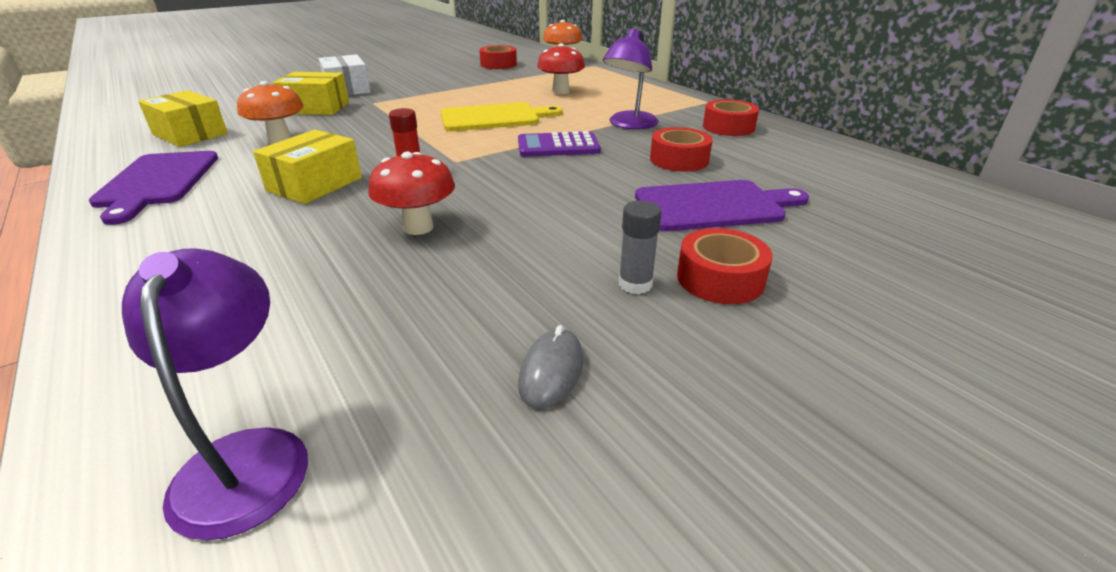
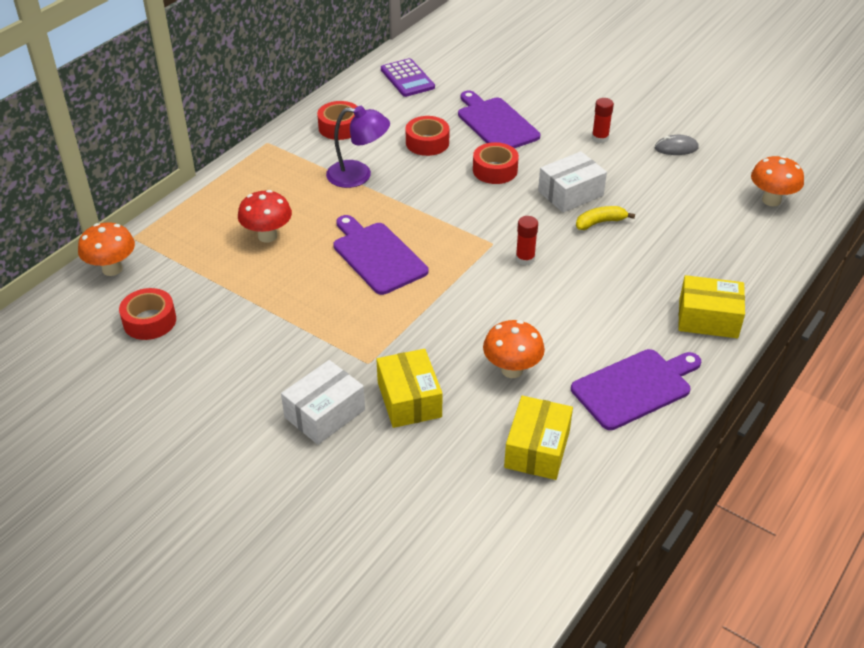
camera: 110 degrees left, 10 degrees up
(245, 456) = (771, 200): purple lamp -> orange mushroom
(315, 184) = (578, 296): yellow box -> yellow box (708, 318)
(418, 227) = (600, 222): red mushroom -> yellow banana
(494, 117) = (377, 256): yellow cutting board -> purple cutting board
(502, 222) = (570, 193): none -> white box
(558, 146) = (431, 201): purple calculator -> purple calculator (407, 78)
(635, 284) = (600, 138): grey glue stick -> red glue stick
(720, 279) = (577, 116): red tape -> red tape (495, 170)

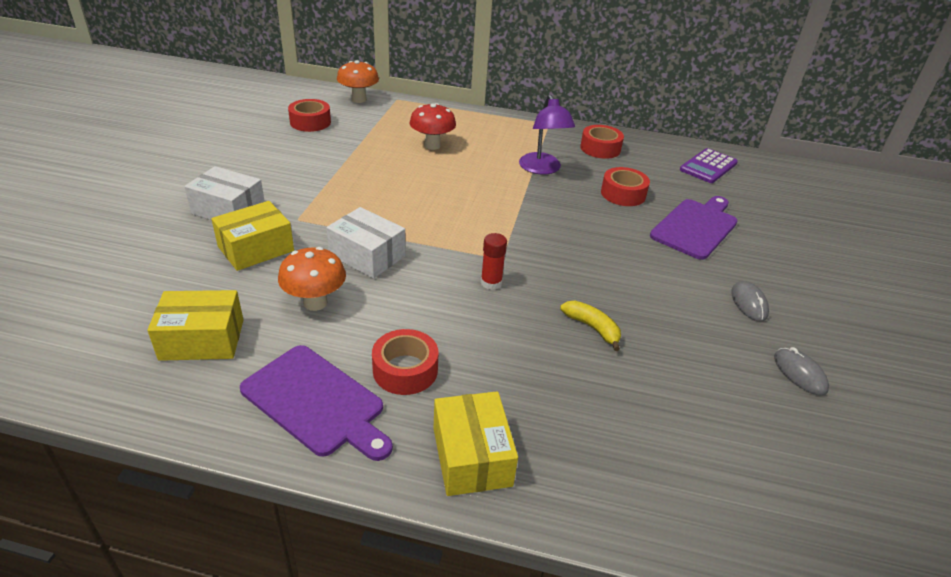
camera: 65 degrees right, 5 degrees down
(377, 256) = (440, 198): purple cutting board -> none
(495, 170) = (618, 239): red tape -> red tape (405, 370)
(570, 193) = (625, 297): white box -> white box (367, 256)
(600, 138) = (749, 303): red glue stick -> grey mouse
(771, 200) = (783, 499): orange mushroom -> none

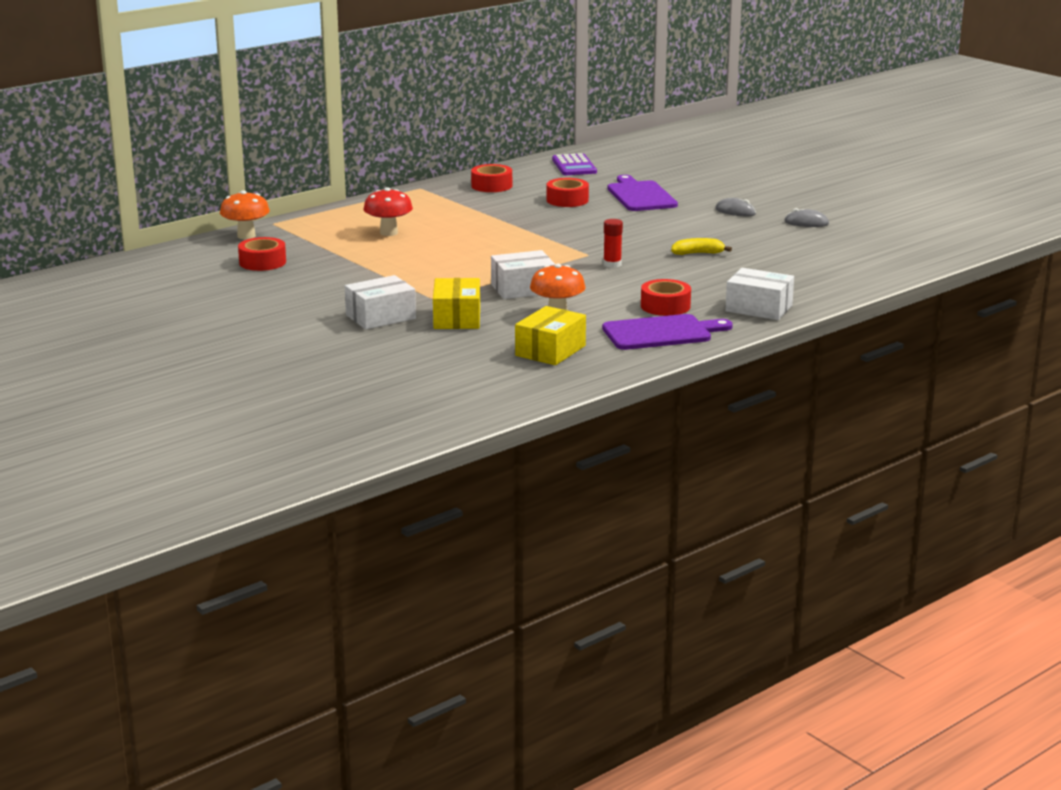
camera: 50 degrees left, 15 degrees down
(472, 456) = (759, 308): yellow box -> white box
(542, 169) = (491, 211): purple lamp -> none

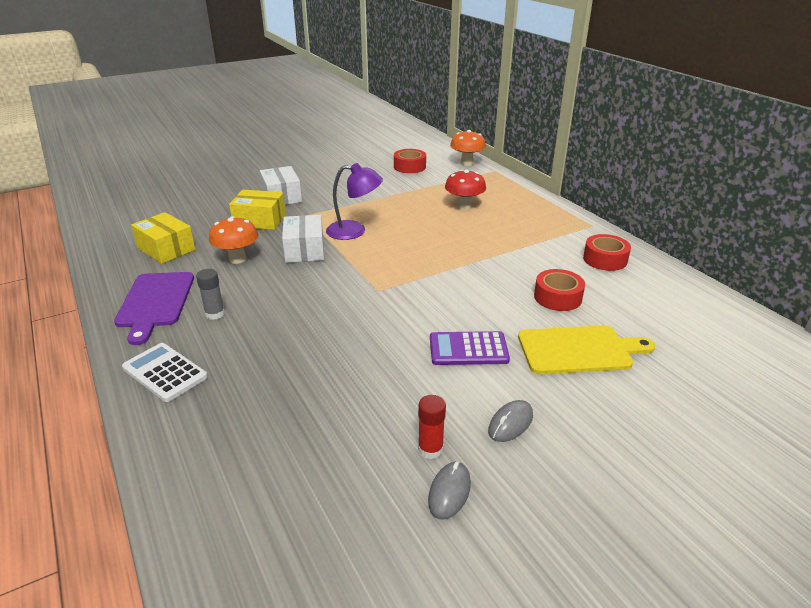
camera: 100 degrees right, 10 degrees up
(468, 273) = (354, 231): none -> purple lamp
(574, 166) = (698, 316): purple calculator -> purple calculator (468, 349)
(612, 264) = (344, 299): red glue stick -> red glue stick (430, 449)
(640, 196) = (579, 350): purple cutting board -> yellow cutting board
(665, 306) = (215, 314): red tape -> grey glue stick
(698, 253) = (354, 360): yellow banana -> none
(759, 308) = (165, 372): white box -> white calculator

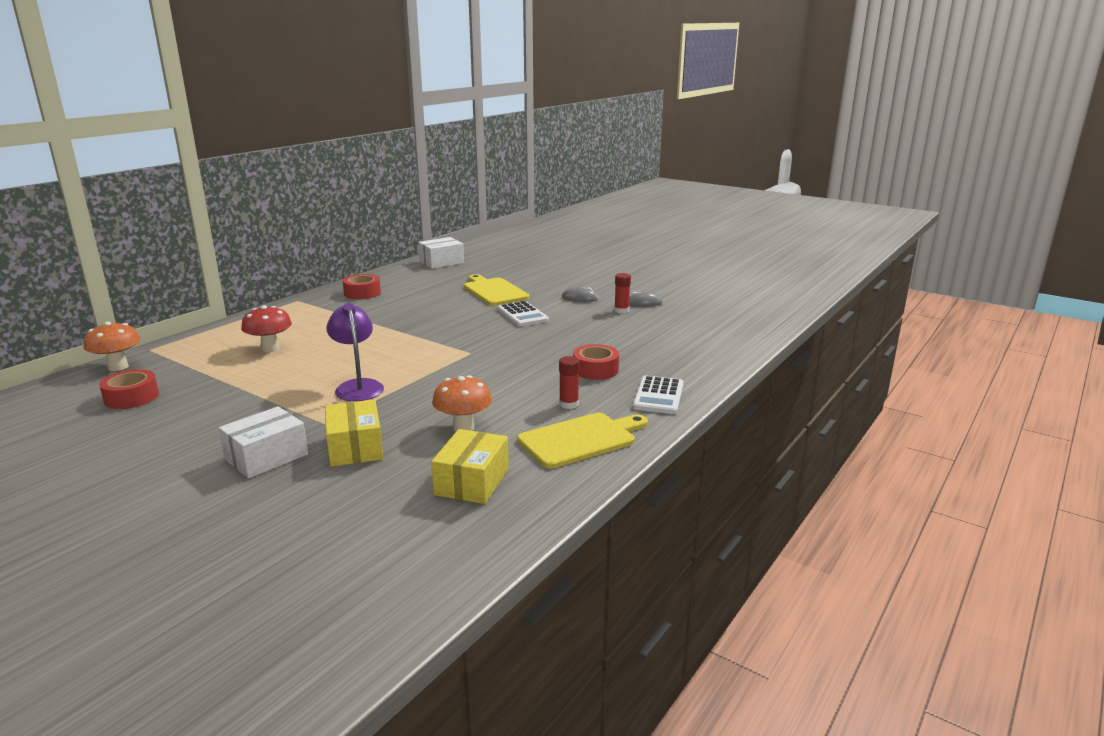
camera: 115 degrees left, 10 degrees down
(155, 302) = (581, 439): purple cutting board -> yellow cutting board
(215, 314) = (568, 404): grey glue stick -> red glue stick
(304, 250) = (418, 400): white box -> white box (441, 262)
(468, 349) = (522, 315): purple calculator -> white calculator
(557, 297) = (433, 300): red tape -> red tape (595, 370)

